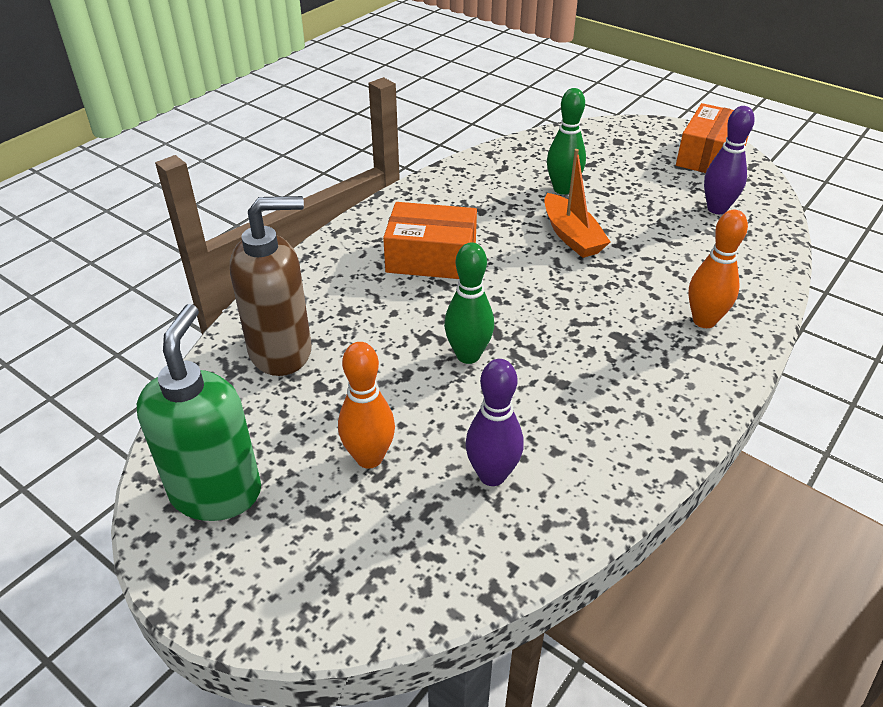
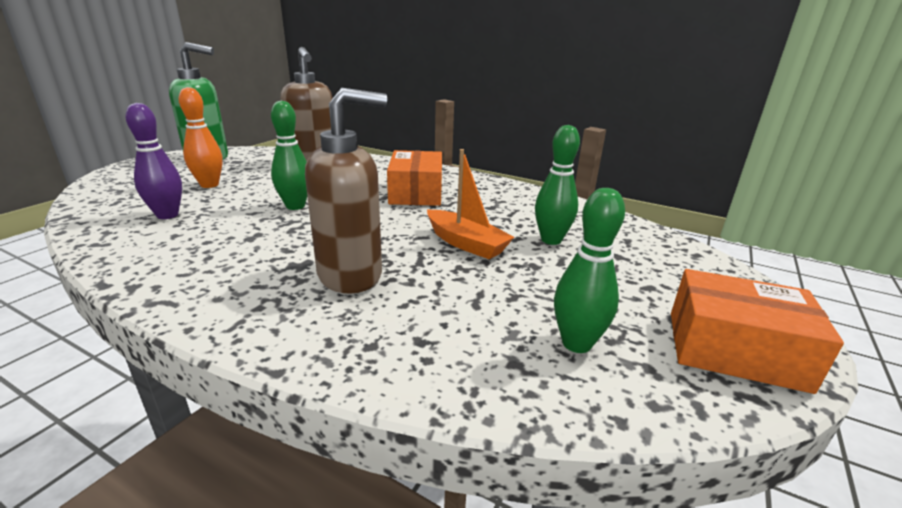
camera: 80 degrees right, 15 degrees down
(571, 236) = (466, 243): orange boat -> orange boat turned 105 degrees counterclockwise
(639, 305) = (351, 275): none -> brown soap dispenser
(704, 321) = (320, 313): orange bowling pin -> none
(717, 209) = (576, 343): purple bowling pin -> green bowling pin

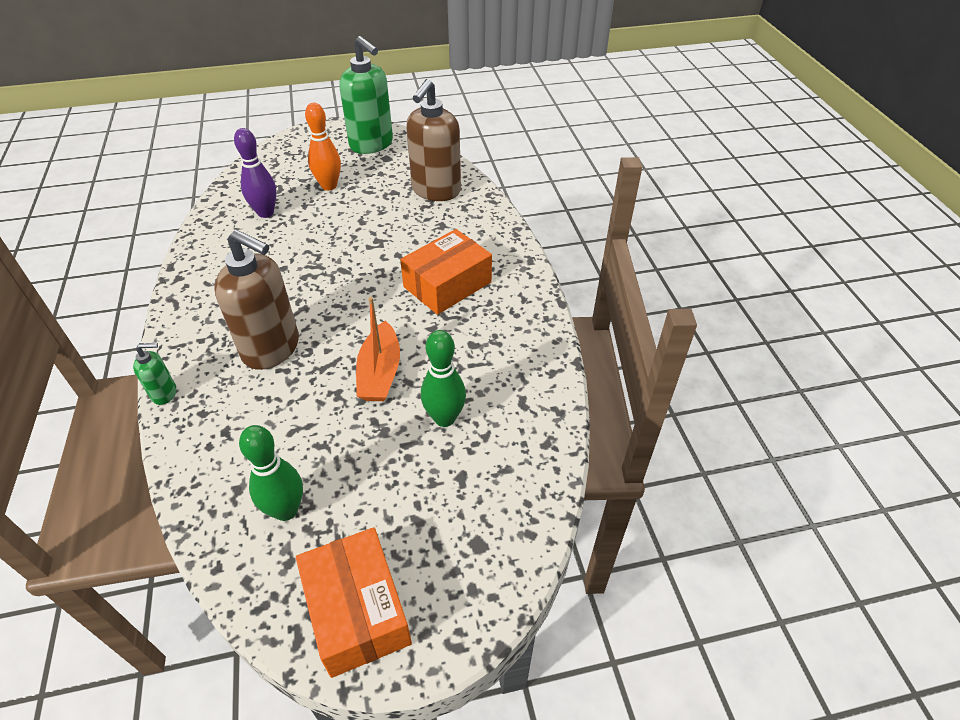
camera: 50 degrees right, 20 degrees up
(294, 360) = (164, 393): none -> green soap dispenser
(295, 206) = (342, 248): green bowling pin -> none

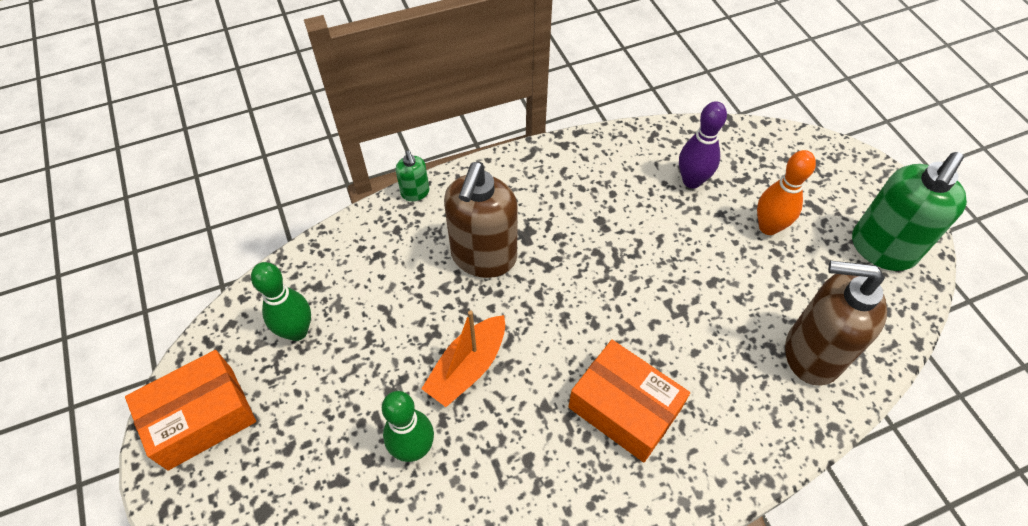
camera: 80 degrees right, 10 degrees up
(380, 372) = (467, 367): orange boat -> orange boat turned 45 degrees counterclockwise

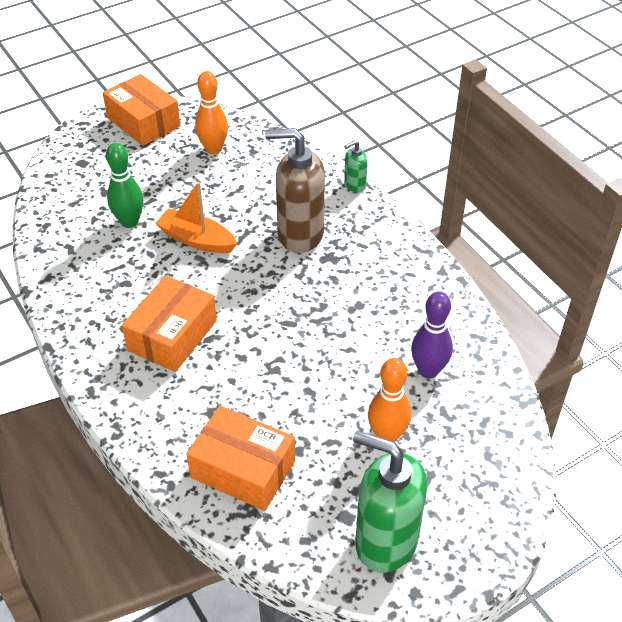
camera: 80 degrees right, 10 degrees down
(297, 331) = (213, 149): green bowling pin -> orange bowling pin
(811, 354) = (243, 469): brown soap dispenser -> orange box

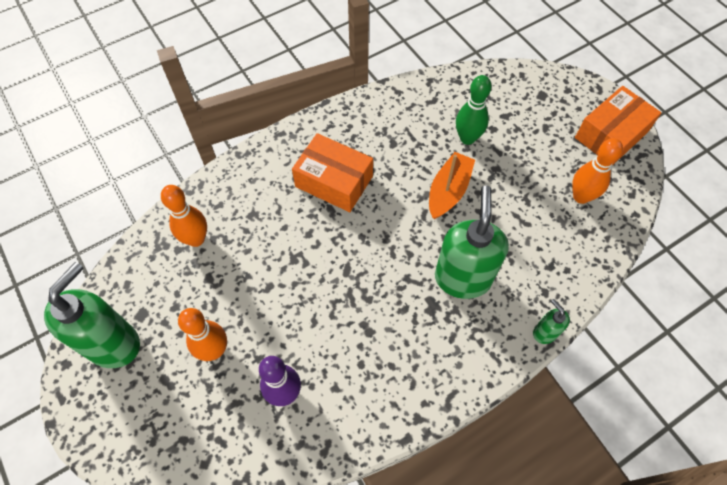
camera: 90 degrees right, 15 degrees up
(243, 469) = (196, 239): orange box -> orange bowling pin
(300, 234) = (462, 278): brown soap dispenser -> green soap dispenser

